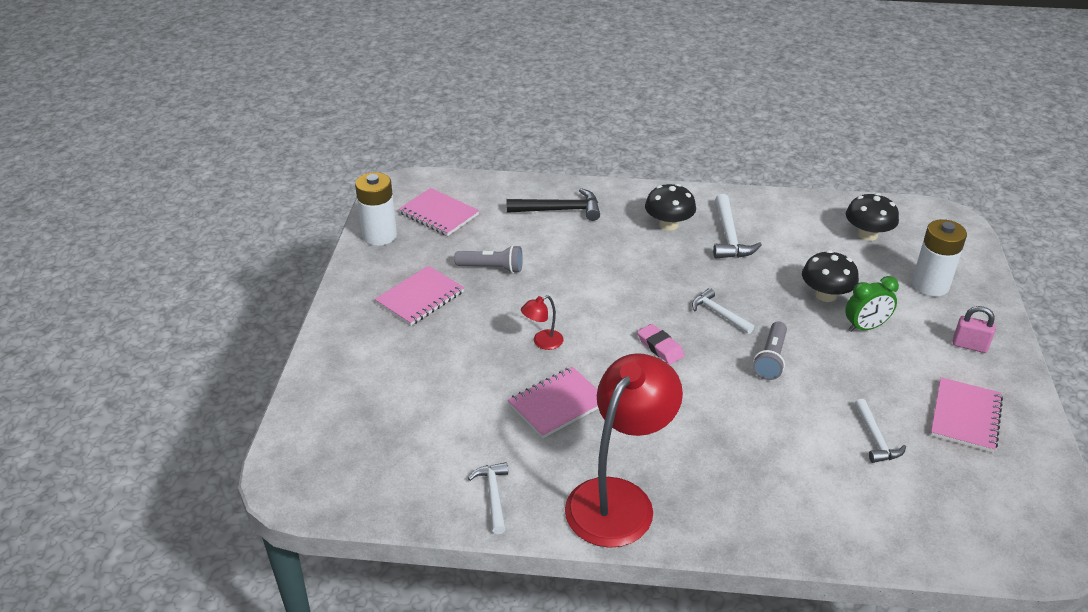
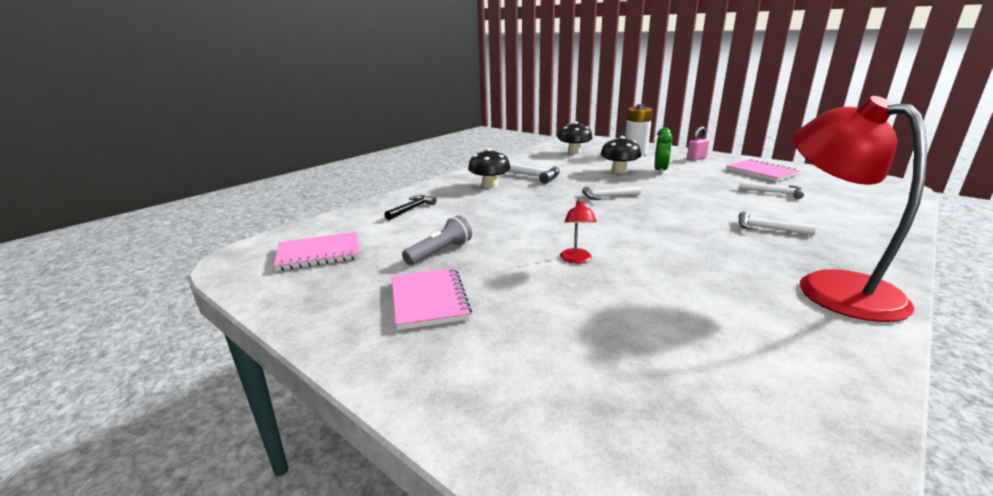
camera: 55 degrees left, 15 degrees down
(379, 236) = (287, 293): white battery -> none
(493, 495) = (818, 354): white hammer -> white hammer (768, 229)
(557, 404) = (674, 277): pink notebook -> none
(560, 210) = (412, 209): black hammer -> black hammer, size x0.66
(660, 347) = (628, 221): pink eraser -> none
(770, 359) = (672, 196): grey flashlight -> none

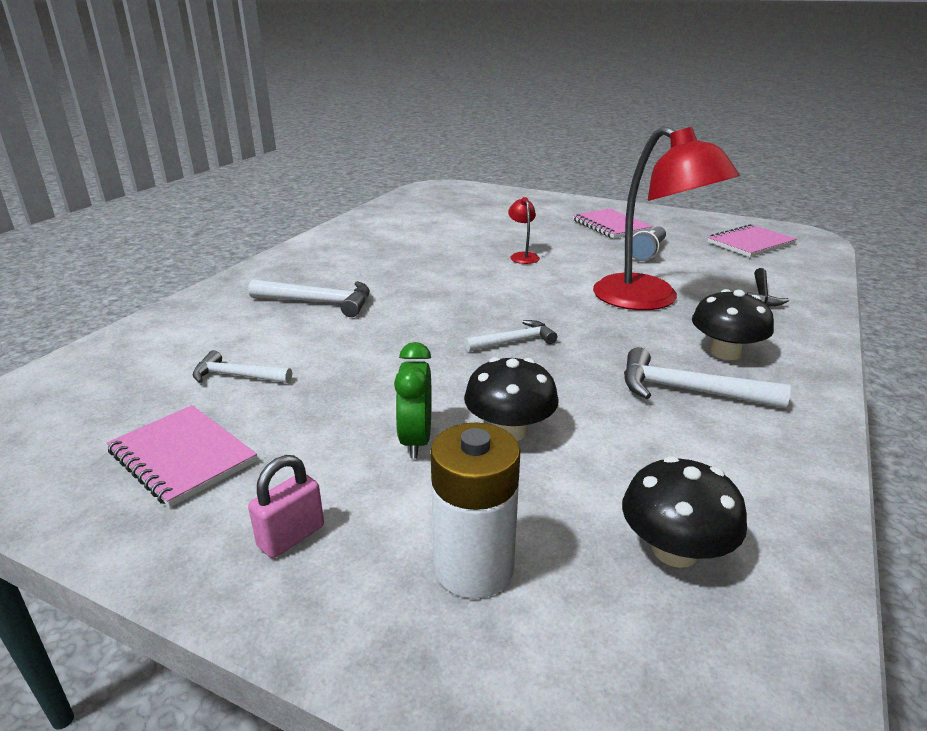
camera: 165 degrees right, 5 degrees up
(768, 229) = (319, 302): white hammer -> white hammer, size x1.52
(831, 286) = (321, 254): red lamp -> red lamp (649, 300)

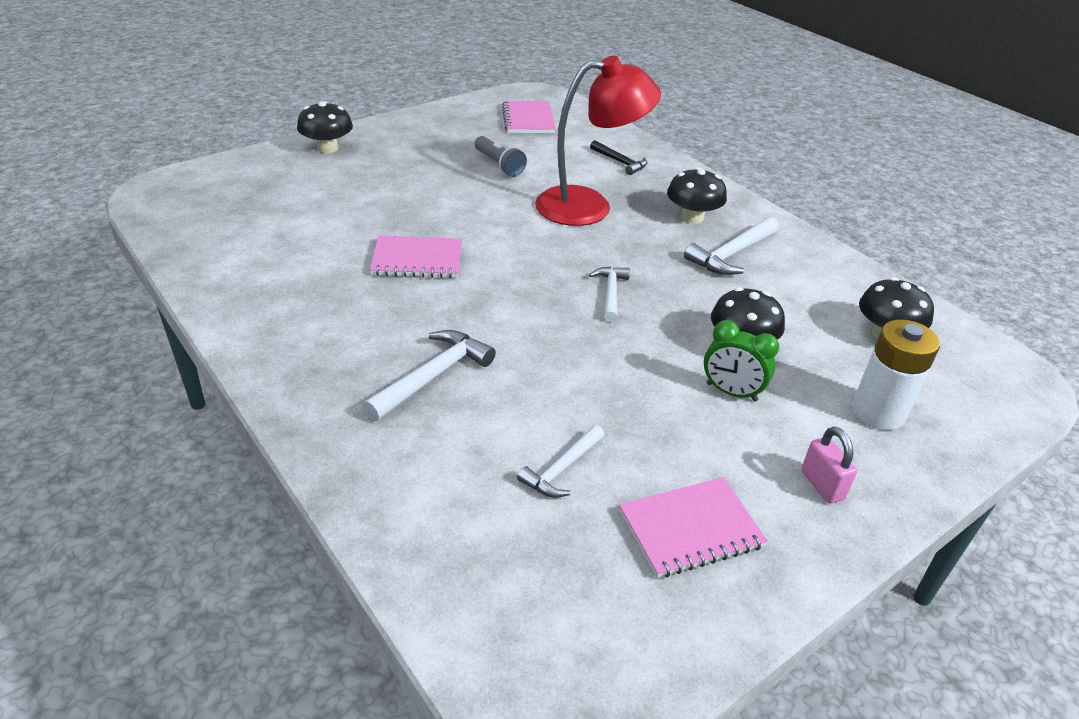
camera: 65 degrees left, 10 degrees up
(523, 256) = (441, 223): red lamp -> none
(563, 203) = (327, 148): none -> black mushroom
(610, 226) = (419, 153): pink notebook -> pink notebook (417, 260)

